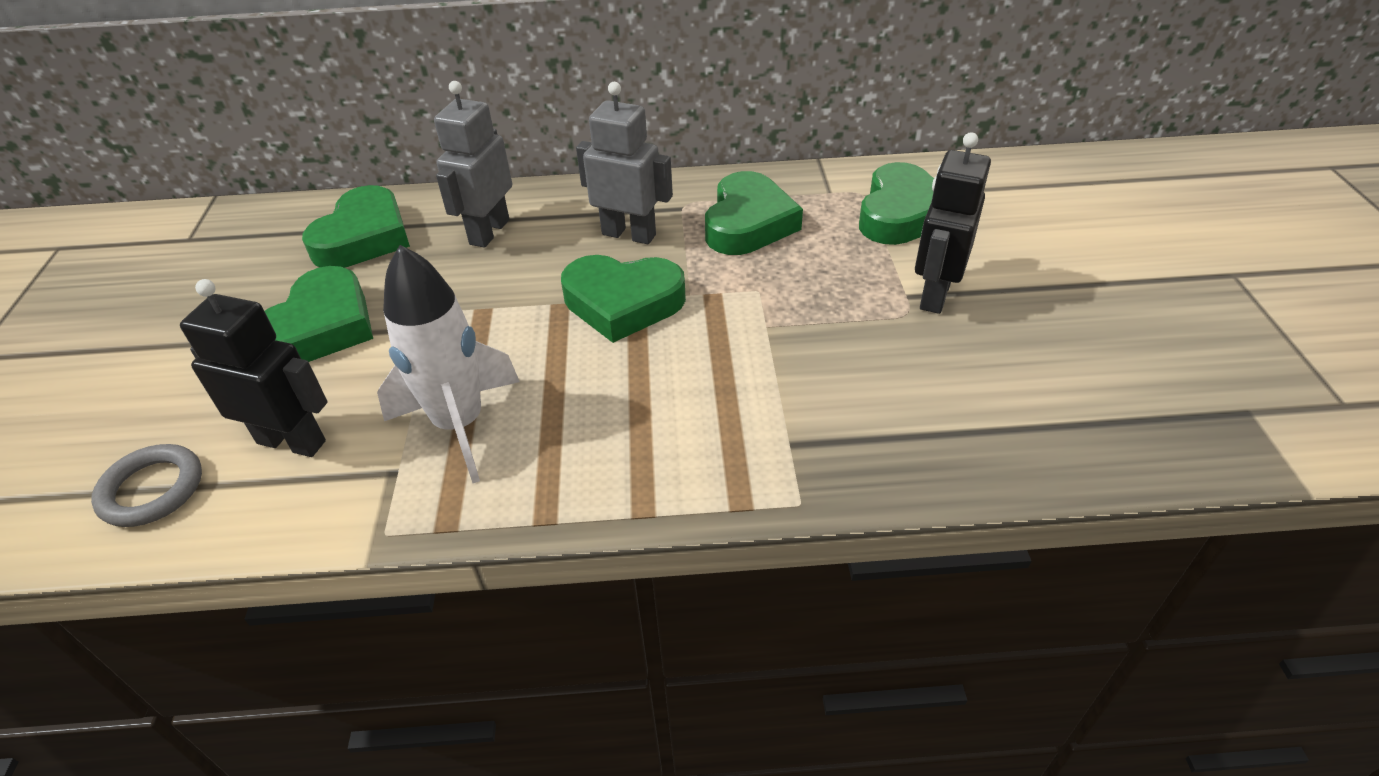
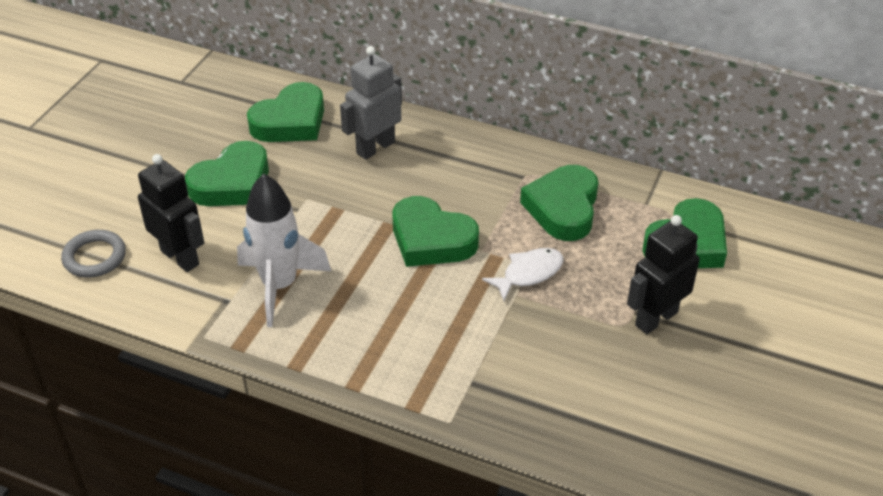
camera: 25 degrees right, 0 degrees up
(629, 234) = (470, 185): grey robot -> none
(748, 223) = (563, 208): green heart -> green heart turned 150 degrees clockwise
(762, 299) = (528, 273): none -> white fish

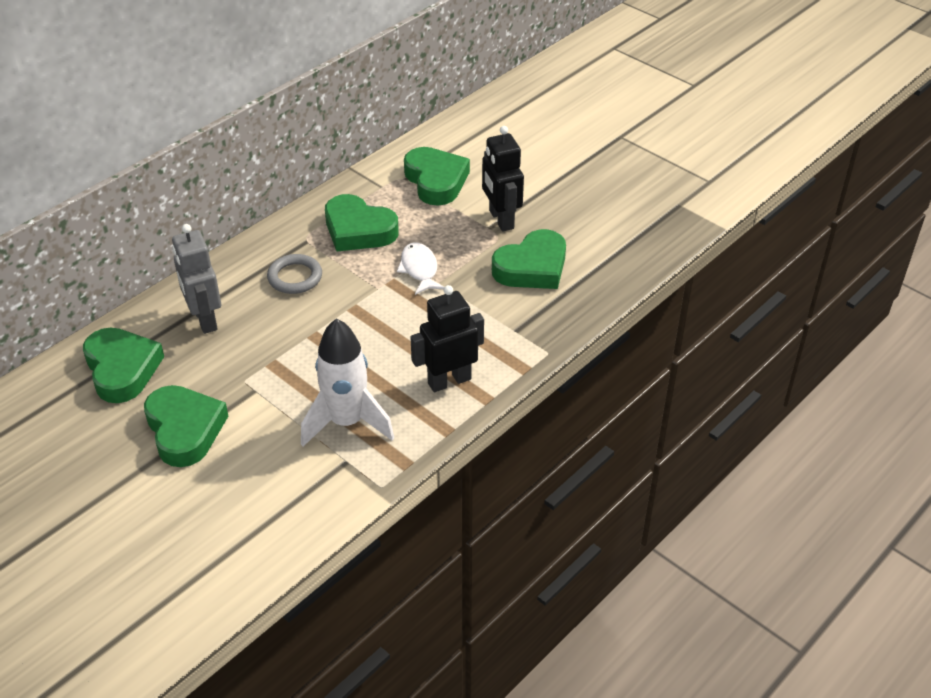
camera: 70 degrees left, 0 degrees up
(94, 257) = (224, 556): grey ring -> grey ring (295, 277)
(180, 257) = (266, 487): black robot -> black robot (449, 381)
(431, 239) = (347, 313): green heart -> green heart (532, 267)

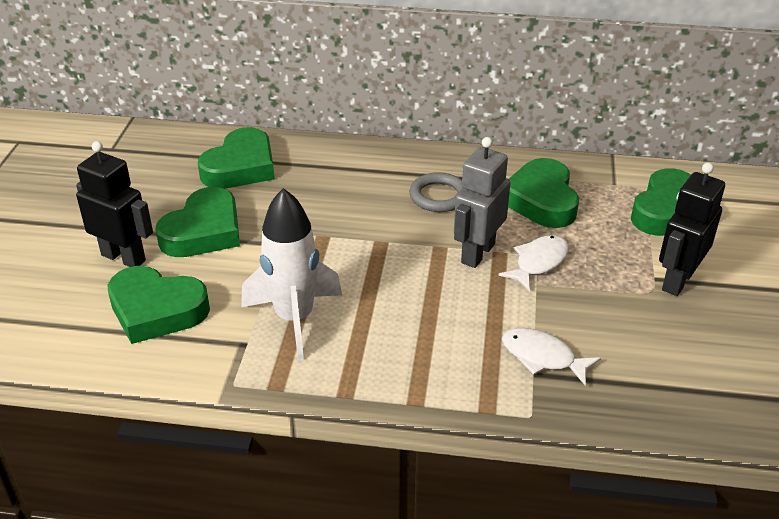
camera: 55 degrees right, 5 degrees down
(204, 319) = (336, 177): grey robot -> grey robot (477, 253)
(449, 381) = (413, 360): black robot -> black robot (124, 257)
(505, 319) = (542, 357): none -> white fish
(532, 267) = (639, 338): green heart -> green heart (156, 310)

